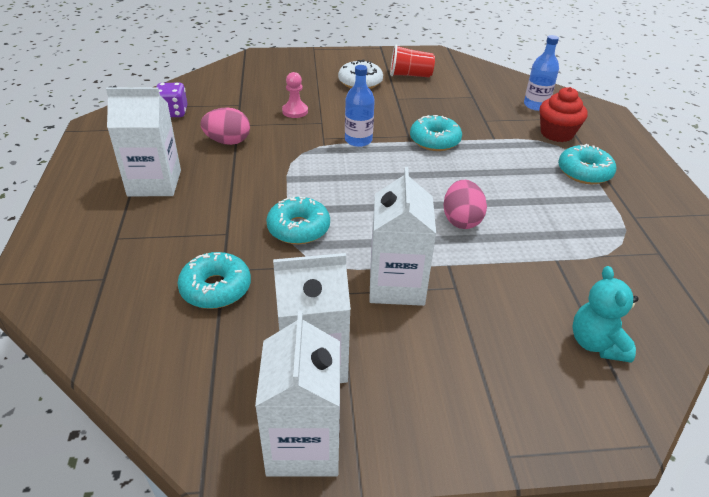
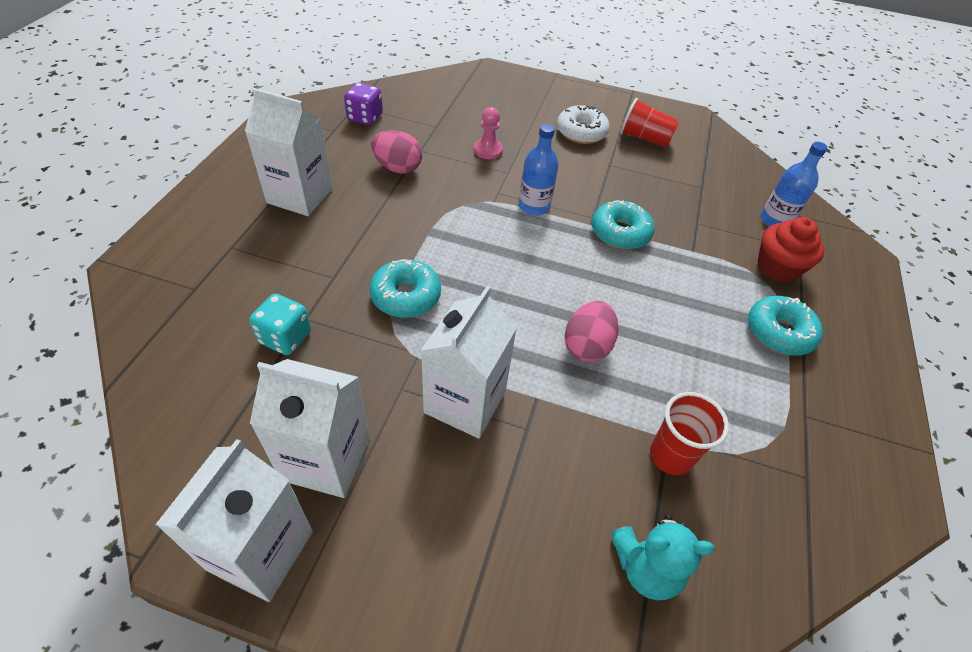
camera: 20 degrees right, 10 degrees up
(216, 288) = (285, 337): turquoise donut -> turquoise dice
(566, 270) = (670, 456): none -> red cup
(596, 343) = (646, 567): turquoise teddy bear -> turquoise teddy bear turned 105 degrees counterclockwise

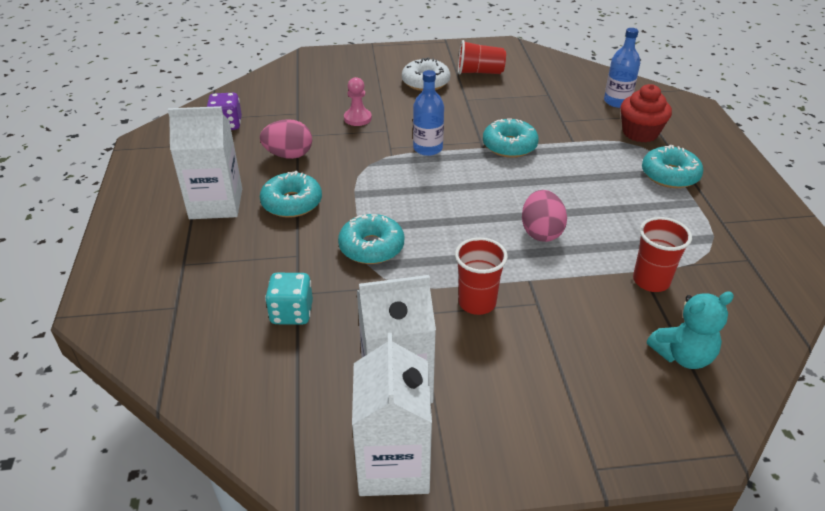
camera: 20 degrees left, 10 degrees down
(366, 219) = (292, 203): none -> turquoise donut
(465, 402) = (477, 303): white carton -> red cup

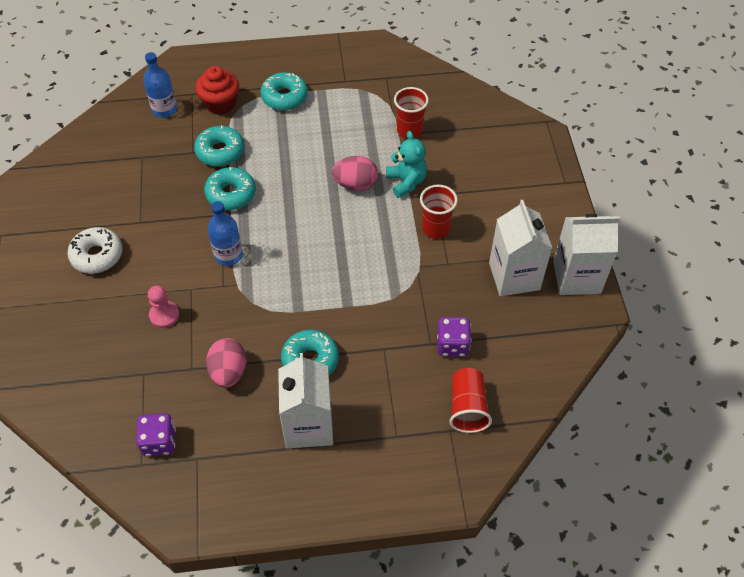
camera: 90 degrees left, 15 degrees up
(292, 313) = (452, 345): turquoise dice -> purple dice
(371, 247) = (373, 295): turquoise donut -> turquoise donut (220, 151)
(479, 72) = (84, 208): red cup -> red cup (467, 407)
(683, 356) = (477, 128): turquoise teddy bear -> turquoise teddy bear (406, 182)

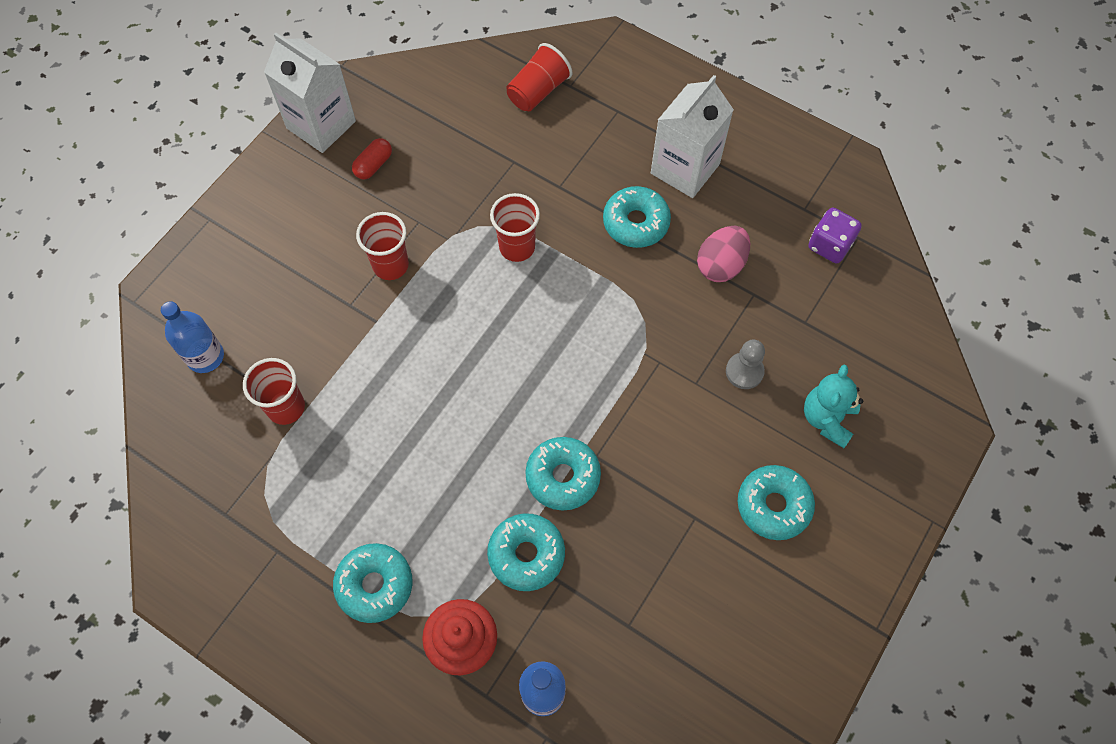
camera: 140 degrees left, 10 degrees up
(97, 255) = (773, 505): white donut -> turquoise donut
(164, 315) = (744, 371): pink pawn -> grey pawn
(228, 255) = (627, 394): blue bottle -> blue bottle (205, 356)
(355, 184) = (416, 381): pink egg -> none
(372, 290) = (517, 247): none -> red cup
(406, 182) = (361, 342): turquoise teddy bear -> turquoise teddy bear (827, 419)
(452, 345) = (496, 147): purple dice -> none
(514, 276) = (373, 165): white carton -> red capsule

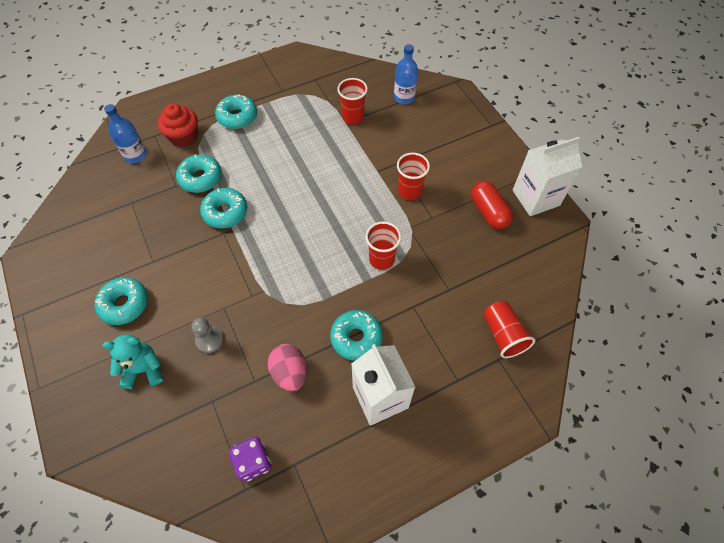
camera: 120 degrees right, 5 degrees down
(373, 165) = (488, 212): red capsule -> red capsule, size x1.60
(827, 419) = (143, 369): turquoise teddy bear -> turquoise teddy bear turned 60 degrees counterclockwise

